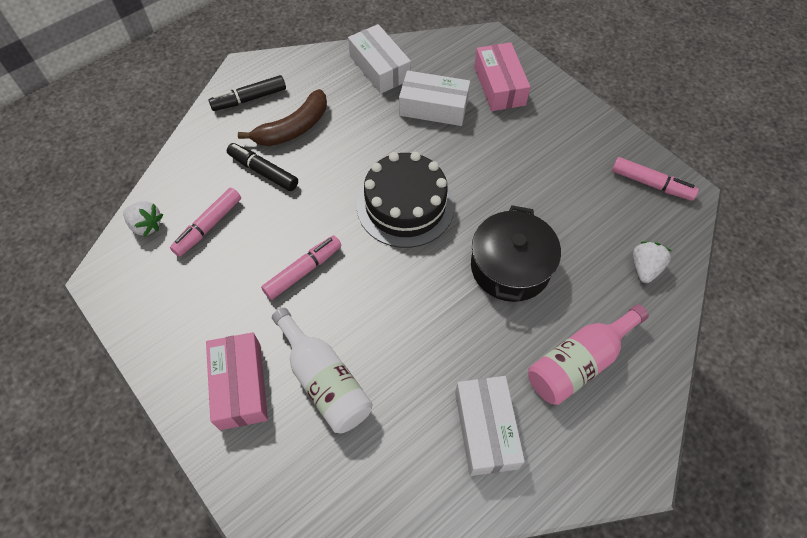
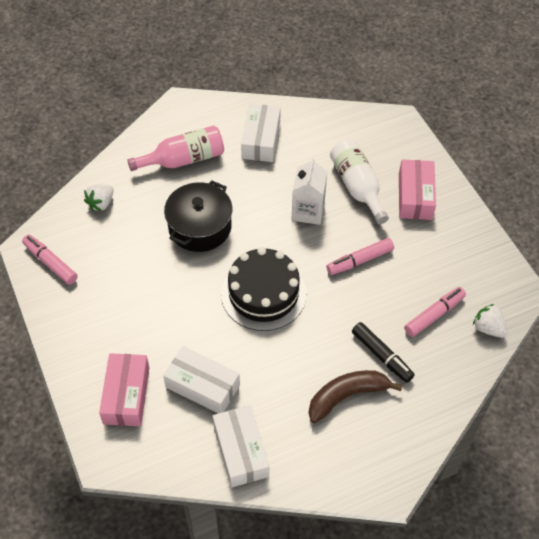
camera: 165 degrees left, 5 degrees down
(249, 99) = (387, 444): black marker -> none
(383, 324) = (308, 211): none -> white carton

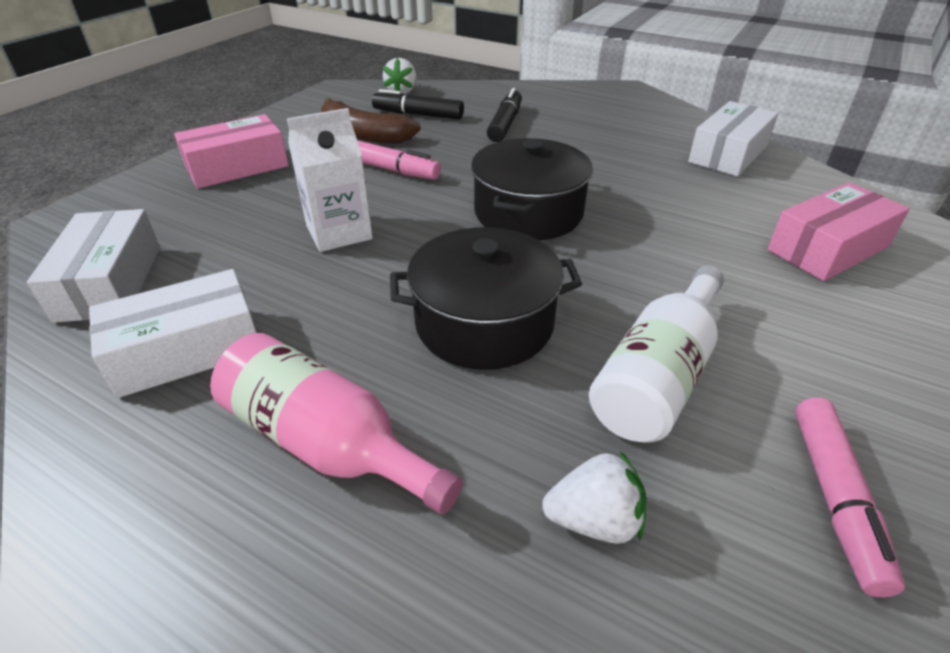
camera: 125 degrees left, 15 degrees down
(202, 386) = (713, 202): white box -> white box (110, 282)
(263, 293) = (528, 213): black cake -> black pot
(347, 396) = (577, 126): brown banana -> brown banana (363, 134)
(357, 187) = (250, 210): white bottle -> white bottle (658, 375)
(434, 315) = (418, 115): pink marker -> black marker

